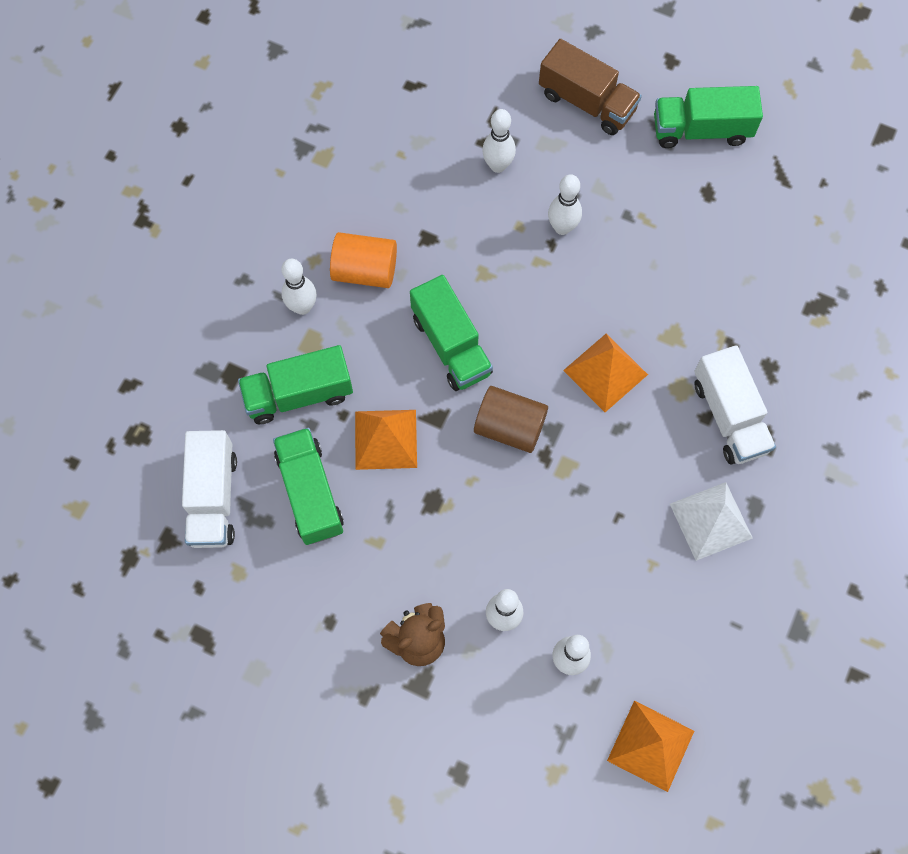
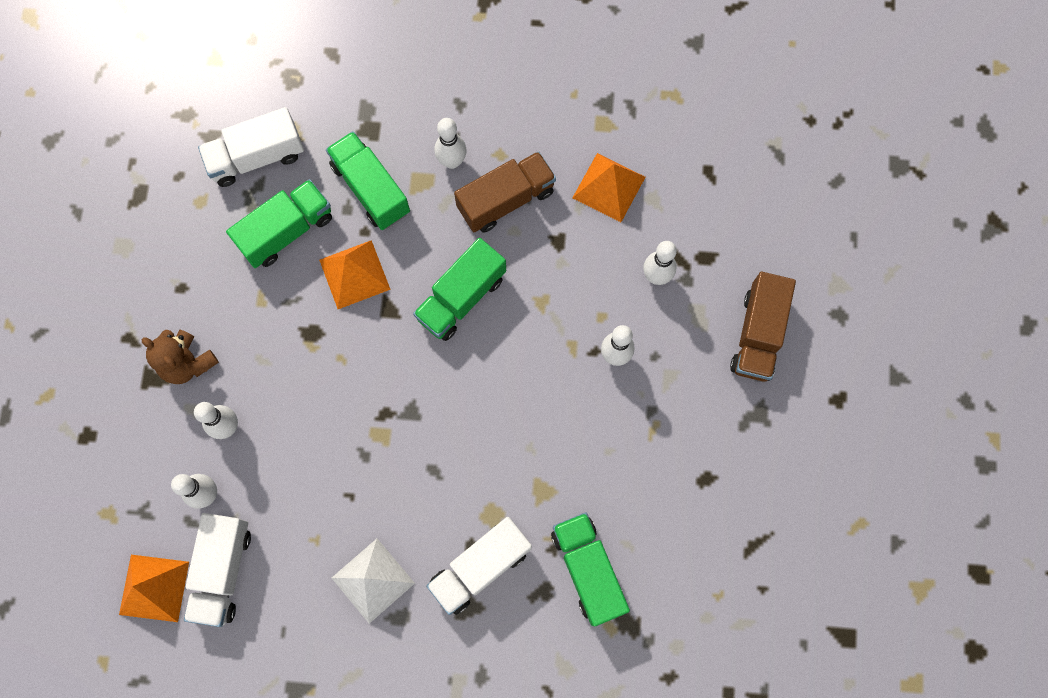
camera: 70 degrees right, 5 degrees up
(365, 270) = (506, 200): orange cylinder -> brown truck
(509, 427) = (401, 374): brown cylinder -> none
(605, 372) = (483, 441): orange pyramid -> orange pyramid (608, 187)
(655, 668) = (222, 571): none -> white truck
(701, 130) = (772, 452): green truck -> green truck (588, 570)

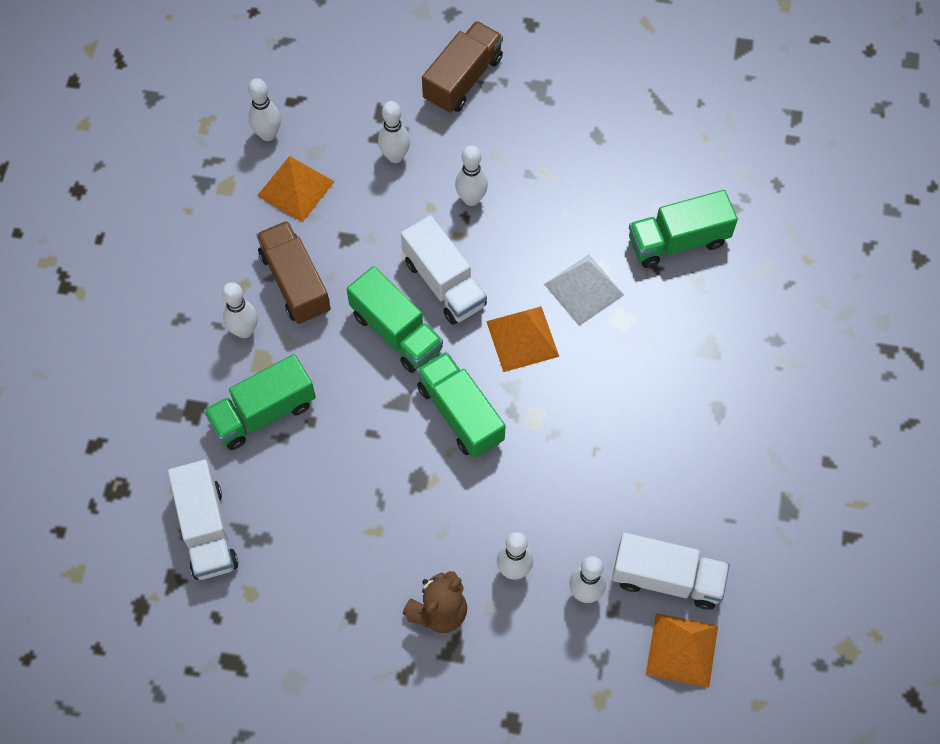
camera: 85 degrees left, 10 degrees down
(286, 231) = (299, 501): green truck -> green truck (460, 414)
(354, 274) = (358, 433): orange pyramid -> orange pyramid (522, 338)
(373, 580) = (681, 432): white pyramid -> white pyramid (584, 289)
(480, 567) = (672, 333): white truck -> white truck (444, 283)
(667, 154) = (268, 134): none -> white bowling pin
(758, 335) = (463, 79): brown truck -> brown truck turned 75 degrees counterclockwise

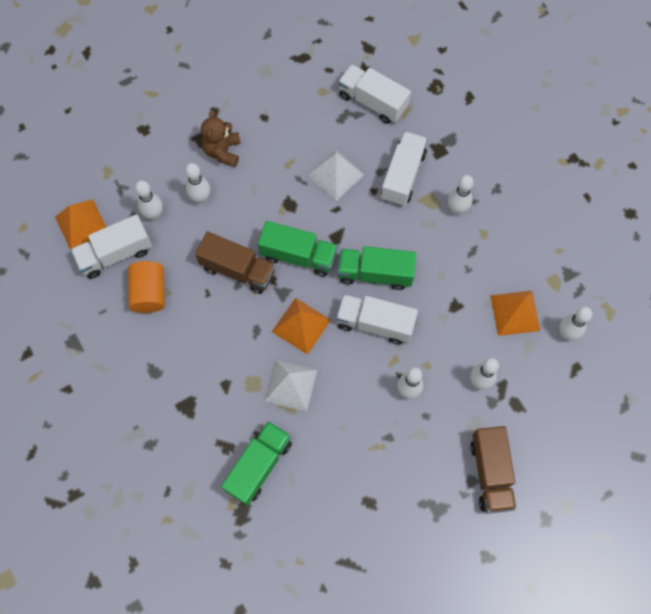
camera: 140 degrees right, 5 degrees up
(263, 412) = (402, 176): green truck -> white truck
(295, 282) = (457, 257): brown truck -> brown truck (238, 270)
(335, 474) = (335, 175): none -> white pyramid
(660, 500) = (149, 293): none -> orange cylinder

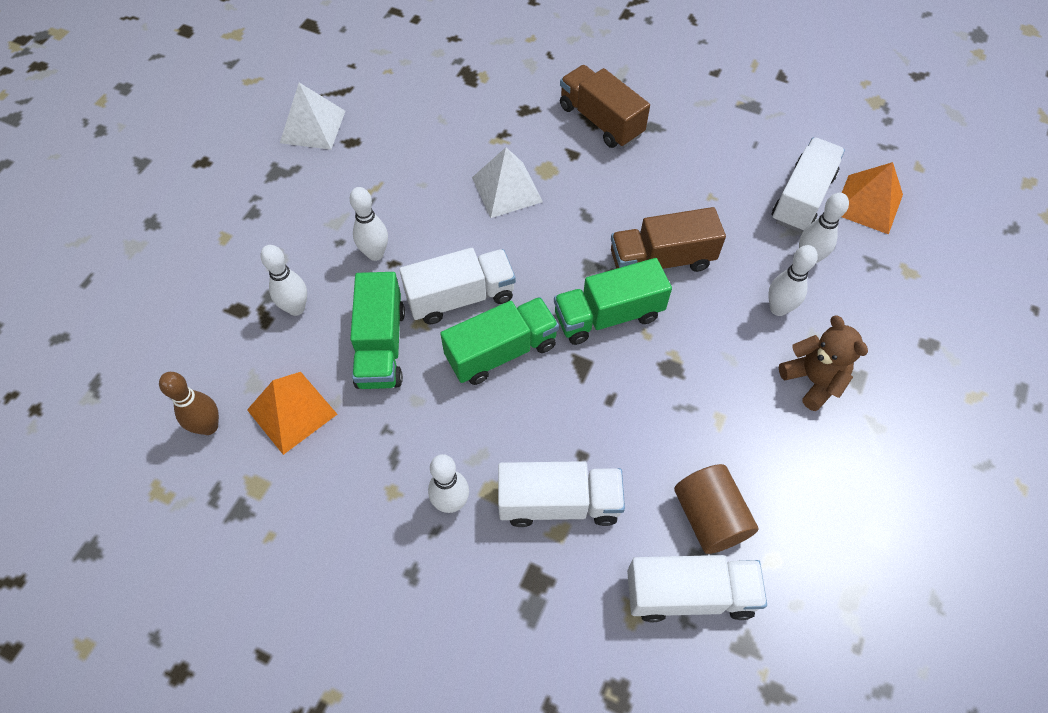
camera: 145 degrees right, 10 degrees down
(149, 293) = (729, 185): orange cylinder -> none
(259, 465) = (482, 113): green truck -> green truck (381, 346)
(301, 325) = (542, 247): orange pyramid -> none
(335, 125) = (709, 517): none -> brown cylinder
(335, 175) = (648, 444): white pyramid -> white pyramid (313, 126)
(402, 176) = (559, 503): white truck -> white truck turned 75 degrees counterclockwise
(490, 473) = (235, 230): brown truck -> brown truck (600, 121)
(566, 333) = (209, 426): white bowling pin -> brown bowling pin

